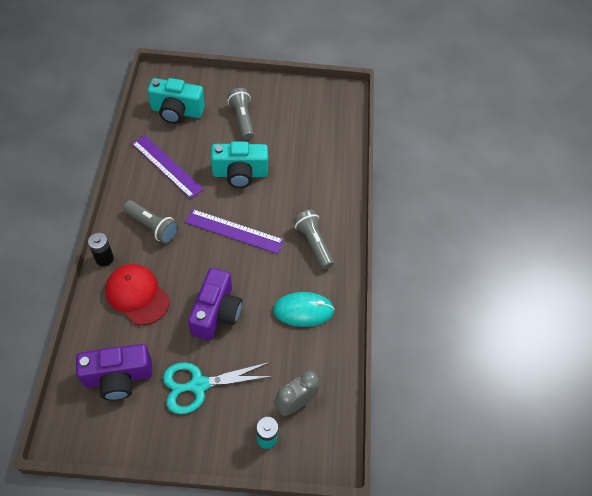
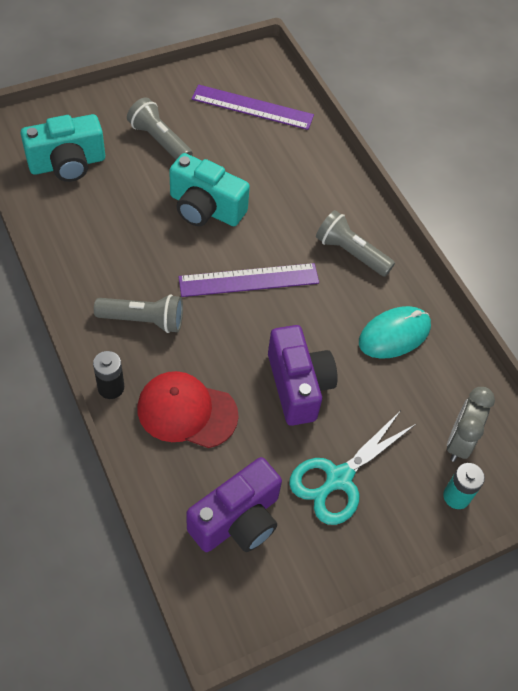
camera: 30 degrees left, 0 degrees up
(167, 166) = (106, 238): purple ruler -> purple ruler (252, 107)
(240, 174) = (205, 208): turquoise camera -> turquoise camera turned 60 degrees clockwise

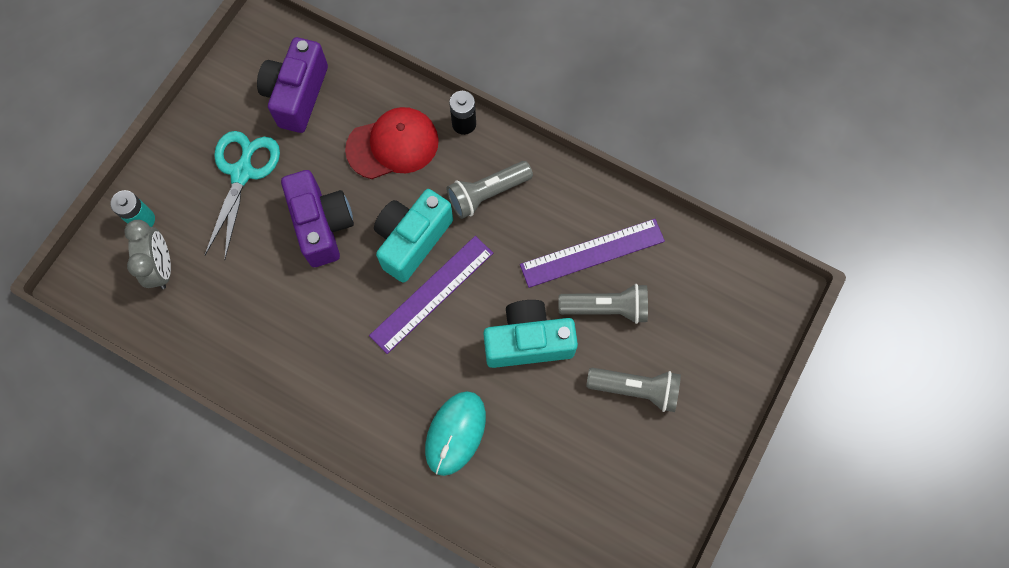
camera: 150 degrees right, 15 degrees up
(67, 164) = (689, 296): turquoise camera -> turquoise camera (412, 240)
(252, 107) = (585, 509): purple ruler -> purple ruler (592, 253)
(298, 386) = (322, 225): purple camera -> purple camera turned 150 degrees counterclockwise
(351, 253) = (361, 392): grey flashlight -> grey flashlight (606, 308)
(394, 334) = (270, 331): turquoise mouse -> turquoise mouse (455, 433)

